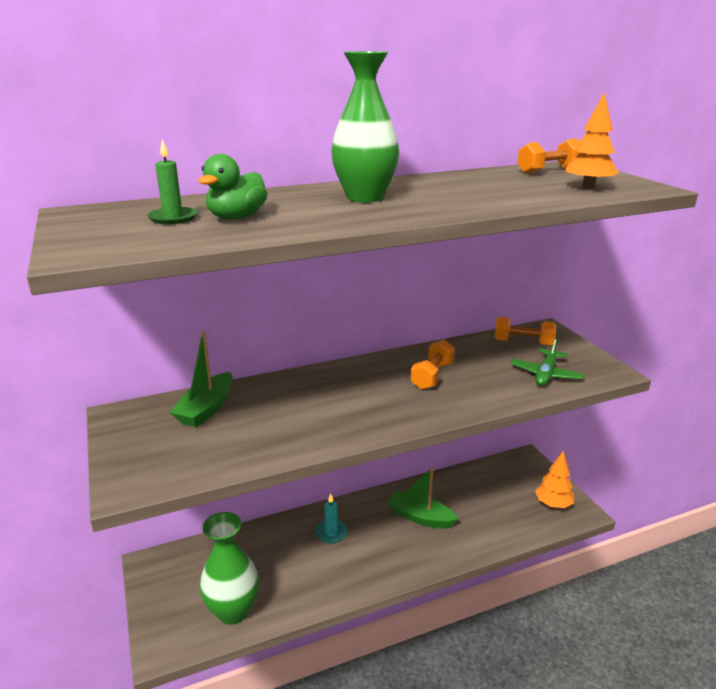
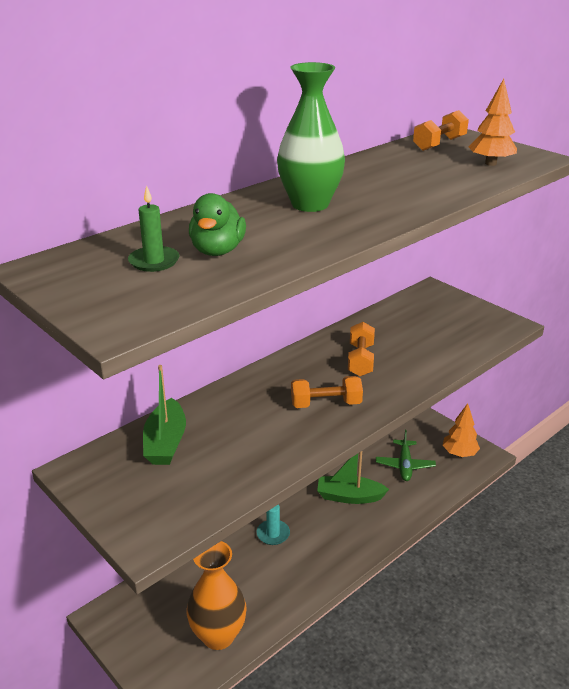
camera: 20 degrees left, 5 degrees up
(233, 611) = (218, 635): green vase -> orange vase
(523, 342) = (420, 308): orange dumbbell -> orange dumbbell (326, 404)
(545, 374) = (458, 338): green plane -> green plane (404, 465)

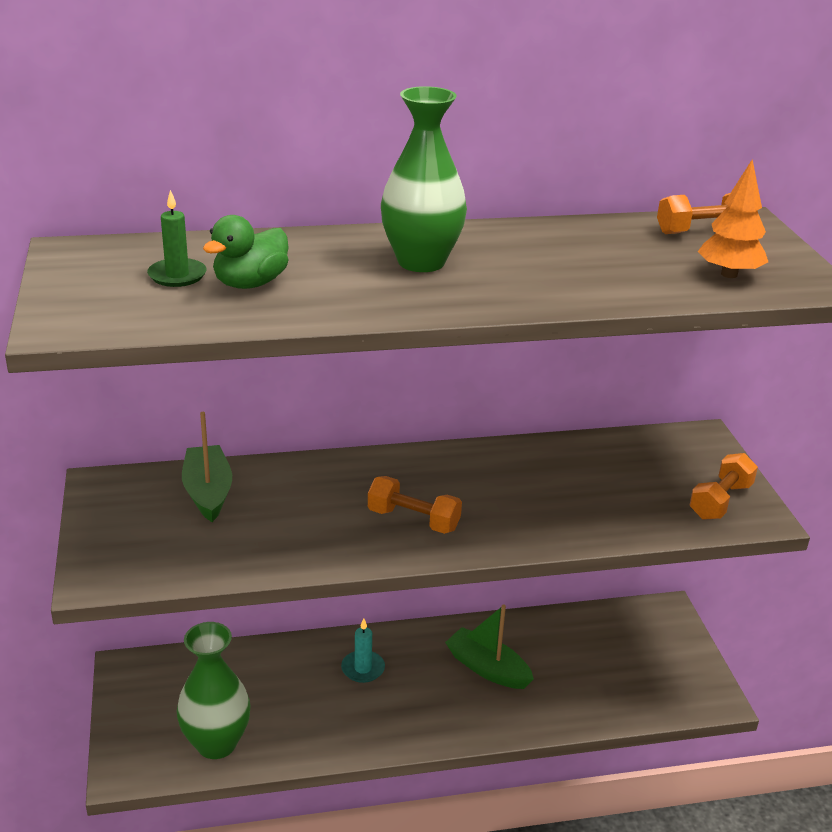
camera: 30 degrees right, 0 degrees up
(165, 442) = (208, 492): green boat -> green boat turned 135 degrees clockwise
(218, 635) = (216, 743): orange vase -> green vase
(360, 360) = (509, 487): orange dumbbell -> orange dumbbell (720, 501)
(404, 465) = (591, 663): green plane -> none
(459, 453) = (679, 681): orange tree -> none

